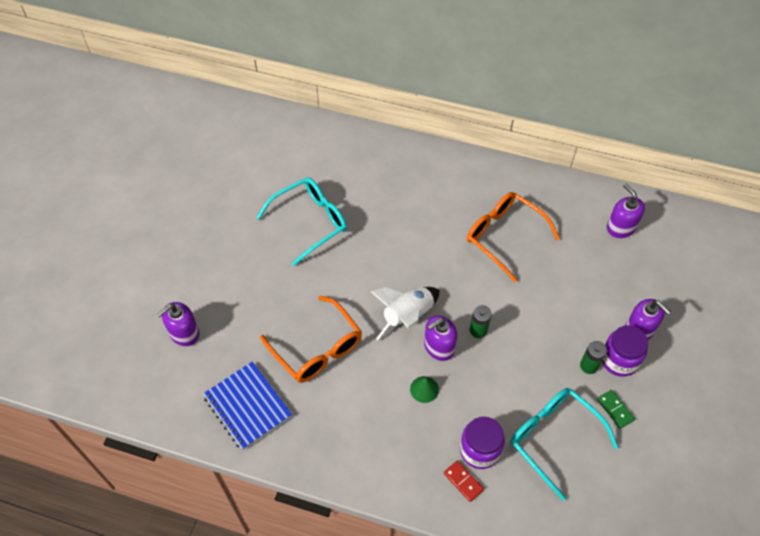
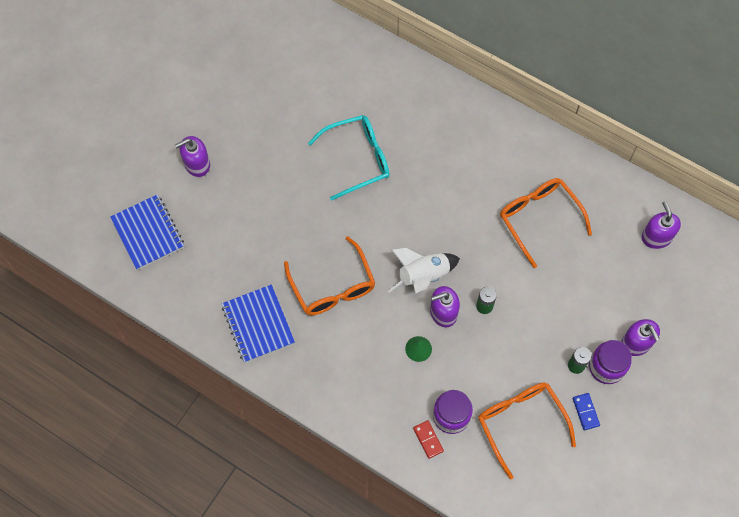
camera: 15 degrees right, 10 degrees up
(107, 341) = (148, 233): none -> blue notebook
(184, 333) = (217, 241): purple soap dispenser -> purple soap dispenser (197, 164)
(553, 438) = (520, 423): turquoise glasses -> orange glasses
(615, 409) = (585, 412): green domino -> blue domino

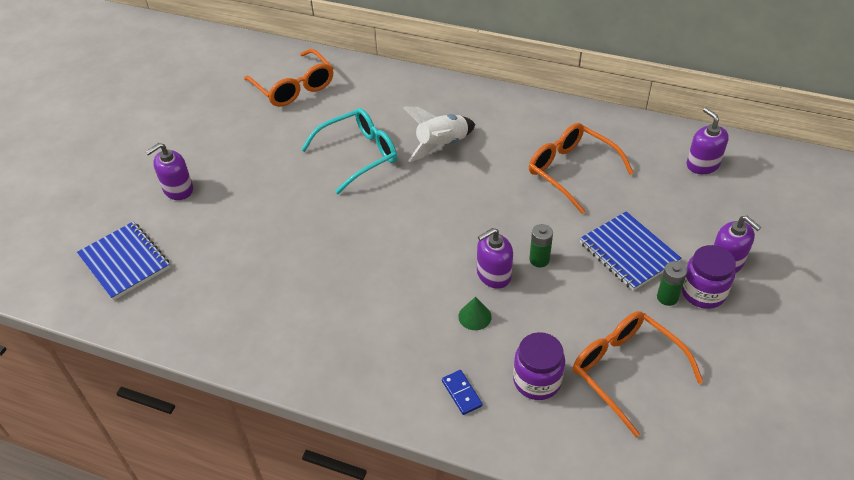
camera: 10 degrees left, 20 degrees down
(258, 324) = (271, 329): blue notebook -> blue notebook (628, 252)
(332, 286) = (356, 273): orange glasses -> orange glasses (294, 87)
(423, 276) = (459, 245): white rocket -> white rocket (442, 145)
(428, 439) = (516, 413): red domino -> none
(585, 412) = (699, 343): blue domino -> blue domino (461, 393)

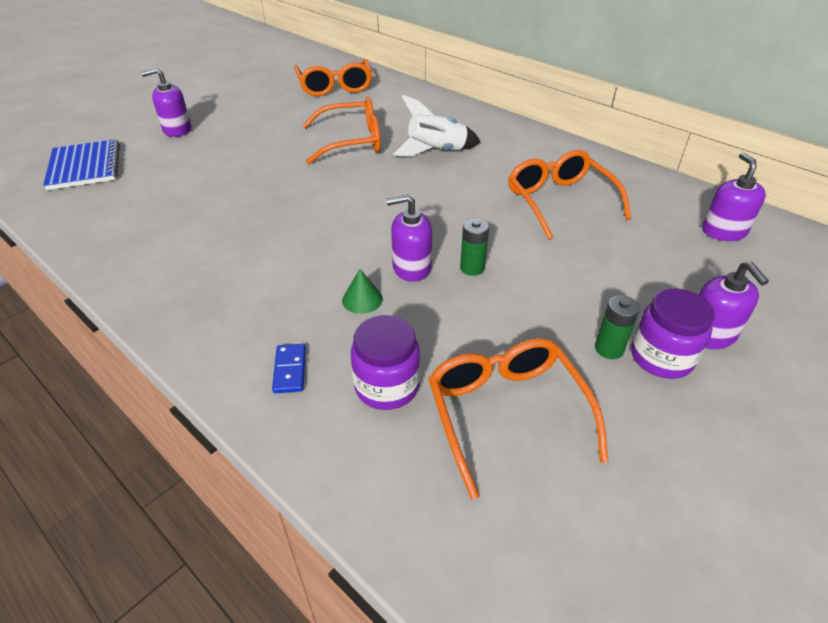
camera: 20 degrees right, 5 degrees down
(359, 155) = (352, 141): turquoise glasses -> orange glasses
(628, 252) = (583, 289): blue notebook -> none

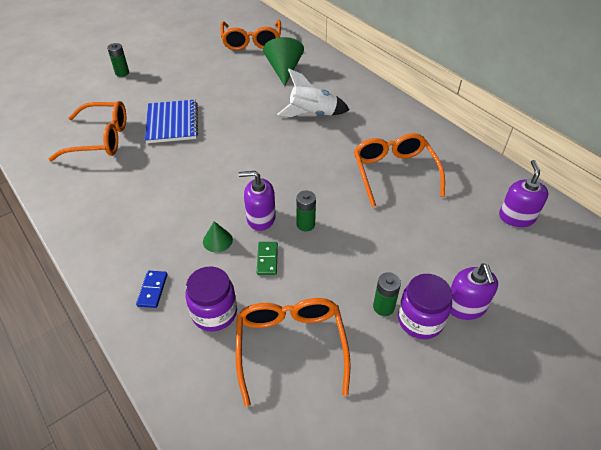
camera: 10 degrees right, 5 degrees up
(85, 167) = (50, 100): blue notebook -> blue notebook (172, 123)
(177, 130) = (122, 73): purple soap dispenser -> green battery
(352, 141) = (250, 98): orange glasses -> orange glasses (101, 139)
(384, 111) = (284, 70): none -> green cone
(436, 313) = (267, 259): none -> green domino

